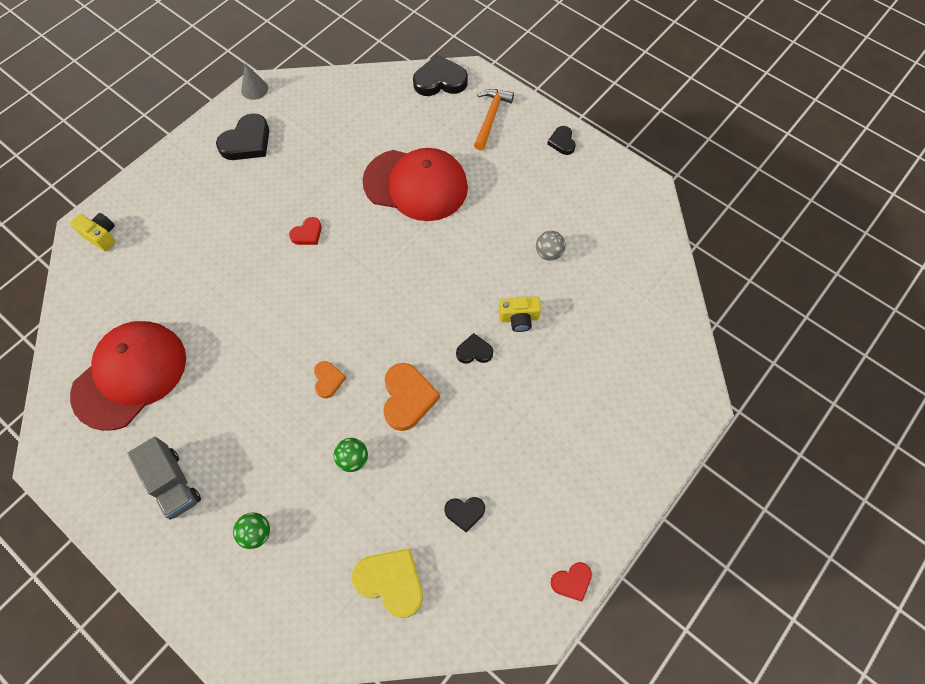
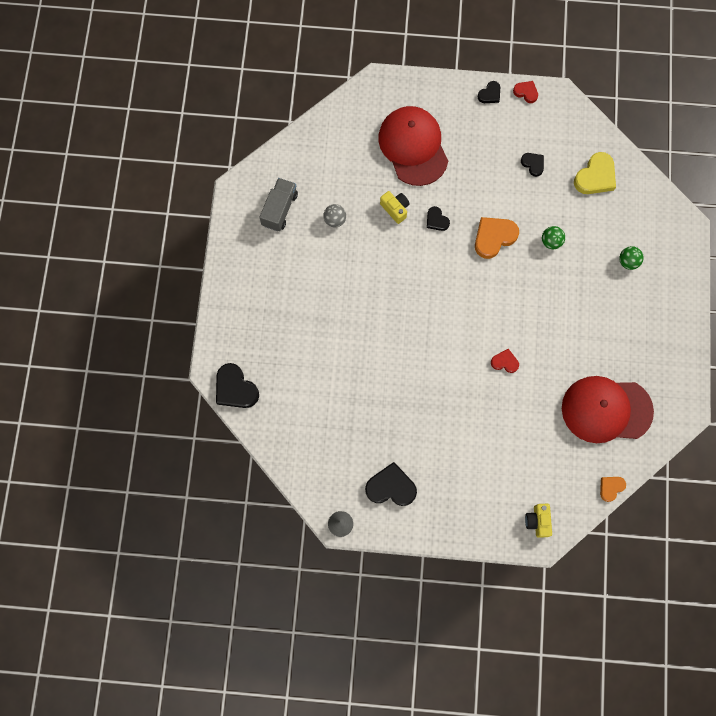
camera: 125 degrees left, 10 degrees up
(173, 483) = (641, 328): grey truck -> grey truck (279, 209)
(307, 234) = (432, 381): red heart -> red heart (505, 362)
(328, 380) = (518, 290): orange heart -> orange heart (611, 487)
(391, 582) = (595, 176): yellow heart -> yellow heart turned 135 degrees counterclockwise
(416, 185) = (342, 339): red cap -> red cap (413, 147)
(490, 117) = (246, 328): orange hammer -> none
(562, 142) = (235, 266): black heart -> black heart (490, 94)

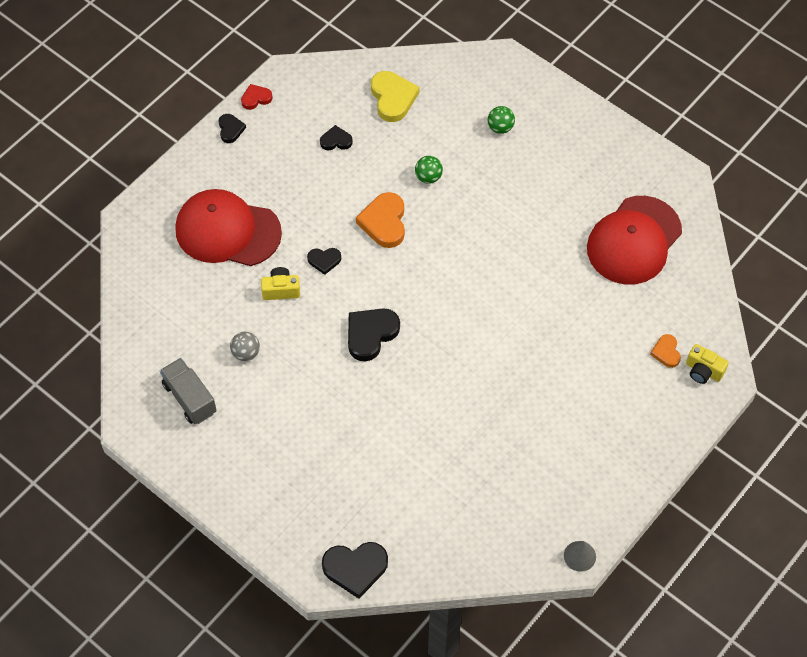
camera: 55 degrees left, 15 degrees down
(391, 487) = (574, 482): black heart -> black heart (370, 334)
(505, 362) = (520, 296): red heart -> none
(611, 487) = (714, 287): orange heart -> orange heart (666, 352)

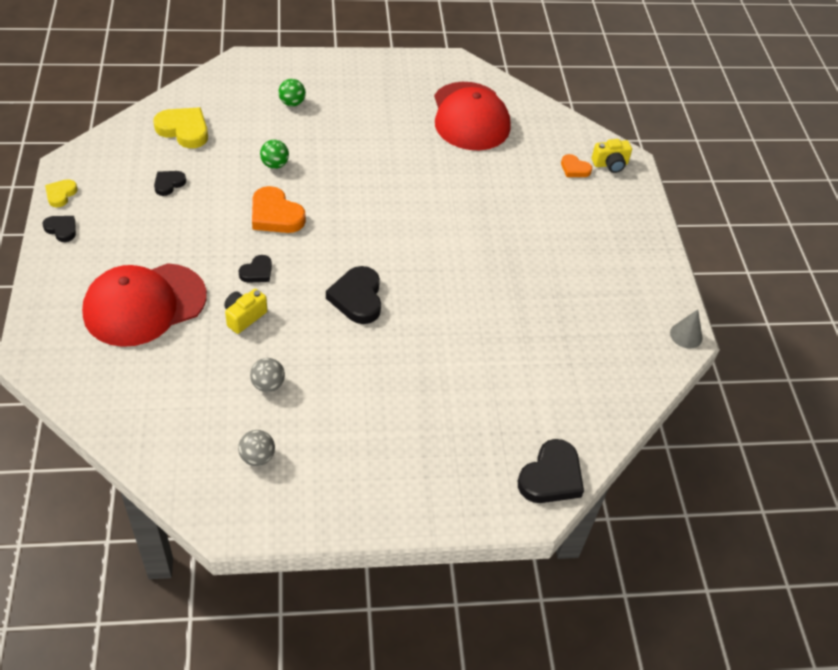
camera: 50 degrees left, 10 degrees down
(190, 398) = (257, 457): grey truck -> grey ball
(256, 98) = (61, 194): red heart -> yellow heart

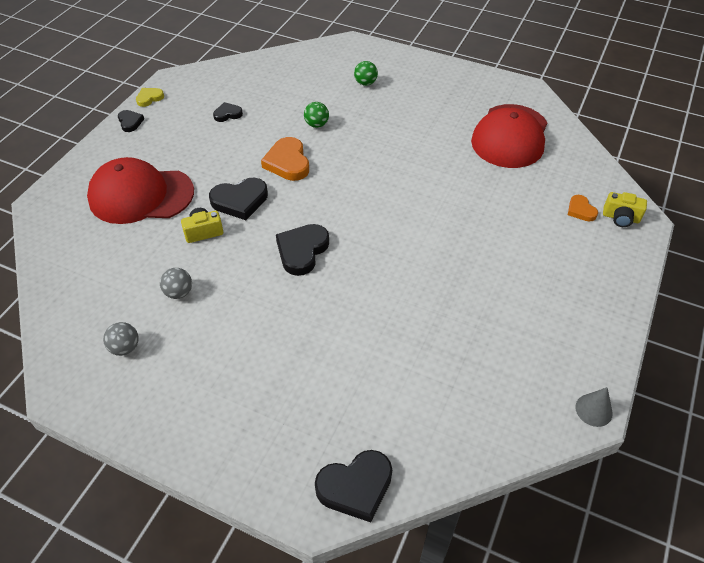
camera: 35 degrees right, 0 degrees up
(184, 130) = (269, 79): yellow heart -> none
(257, 272) = (240, 201): black heart -> black heart, size x1.77

